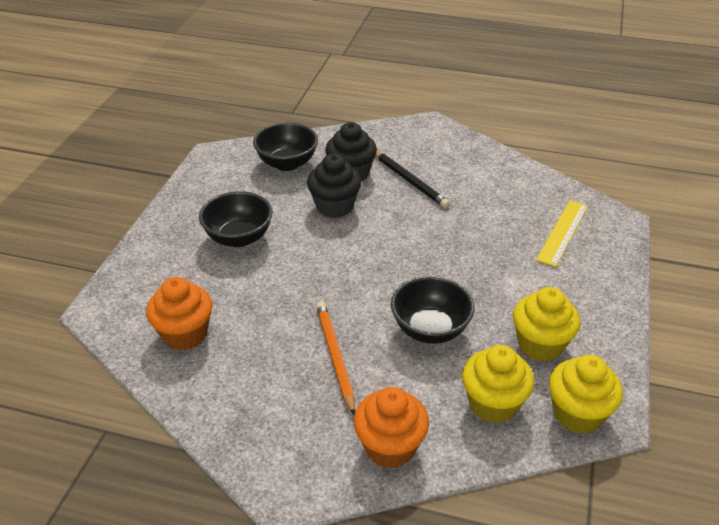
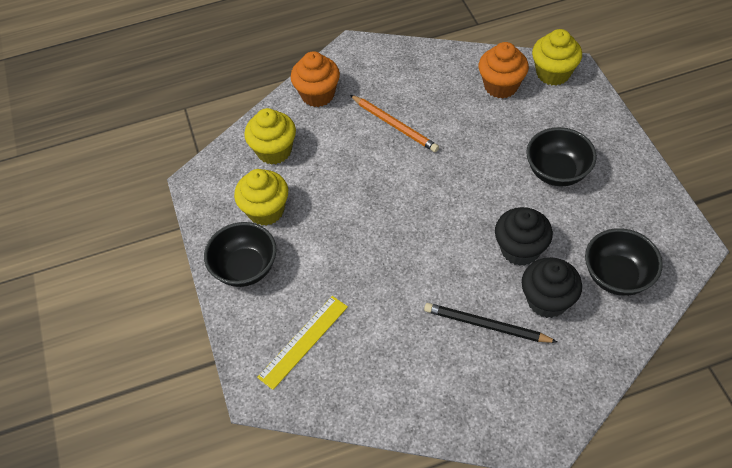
camera: 150 degrees right, 15 degrees up
(430, 329) = (349, 178): black bowl -> black bowl (245, 268)
(563, 232) = (303, 341): yellow ruler -> yellow ruler turned 45 degrees clockwise
(577, 414) = (218, 173): yellow cupcake -> yellow cupcake (553, 73)

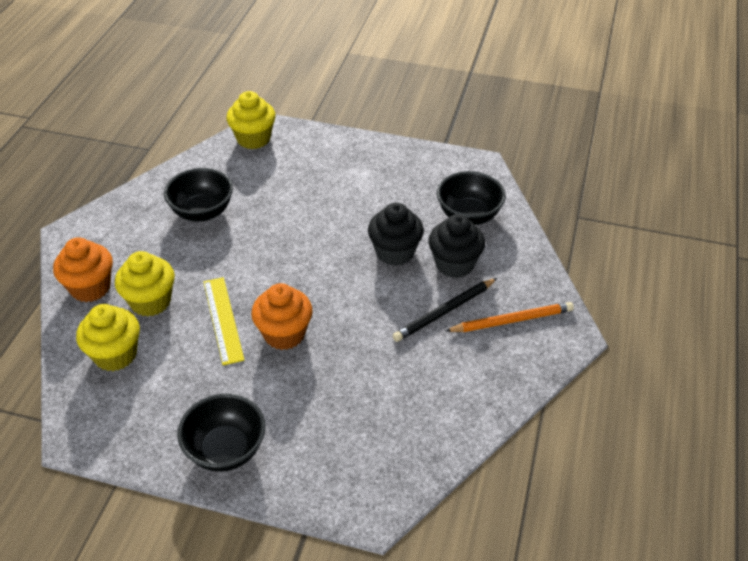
camera: 60 degrees left, 10 degrees down
(266, 210) = (177, 398): yellow cupcake -> yellow cupcake (150, 301)
(303, 341) = (349, 446): yellow ruler -> yellow ruler (223, 320)
(394, 125) = (189, 256): orange pencil -> orange pencil (511, 320)
(501, 86) = (229, 172): orange cupcake -> orange cupcake (284, 334)
(557, 172) = (346, 191): black bowl -> black bowl (202, 212)

